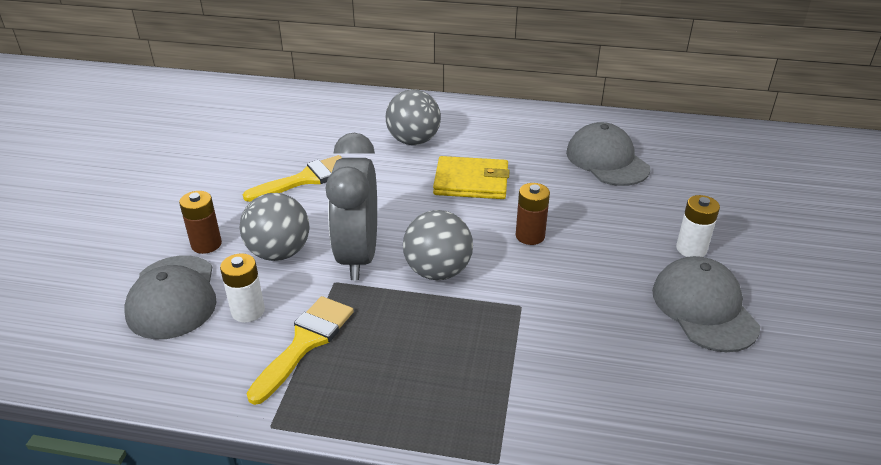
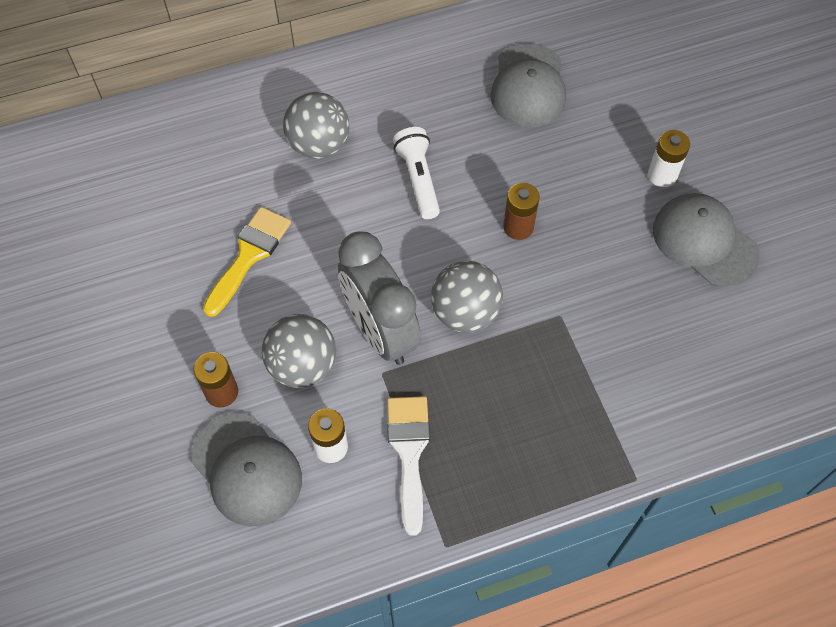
camera: 30 degrees left, 25 degrees up
(305, 342) = (409, 452): yellow brush -> white brush
(471, 182) = (418, 179): yellow wallet -> white flashlight
(607, 160) = (528, 86): grey cap -> grey cap turned 120 degrees counterclockwise

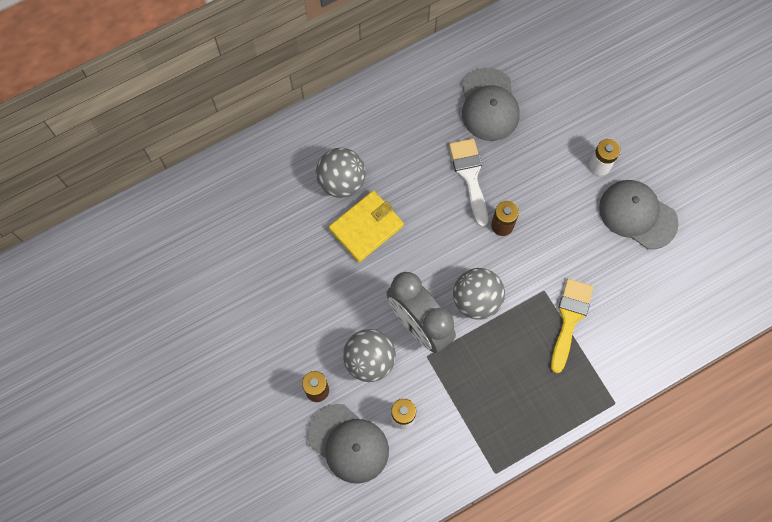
camera: 10 degrees left, 10 degrees up
(249, 255) = (311, 281): yellow brush -> yellow brush (569, 319)
(338, 202) = (366, 227): none -> yellow wallet
(409, 452) = (457, 411): white brush -> white brush (470, 176)
(418, 179) = (422, 198): white flashlight -> none

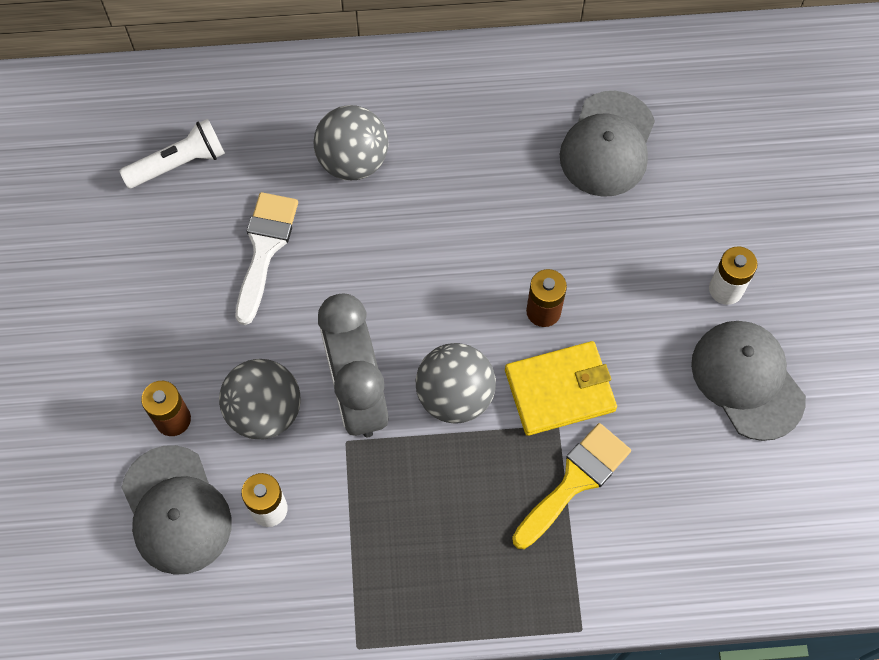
camera: 25 degrees right, 5 degrees down
(234, 230) = (179, 163): none -> white flashlight
(366, 227) = (354, 234): yellow wallet -> yellow wallet (560, 390)
(470, 176) = (532, 226): white brush -> white brush (264, 248)

